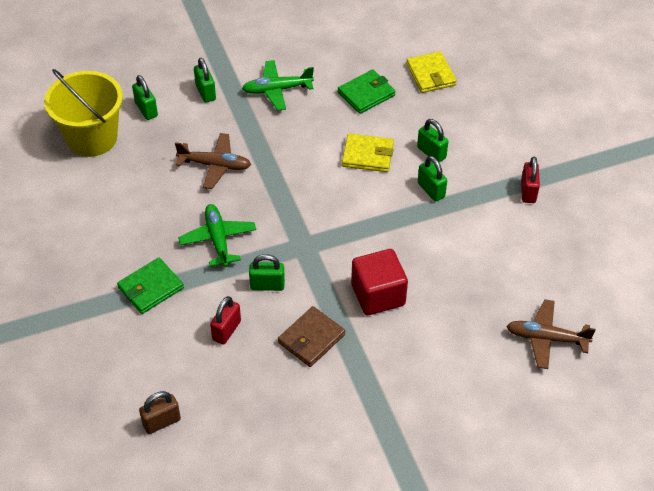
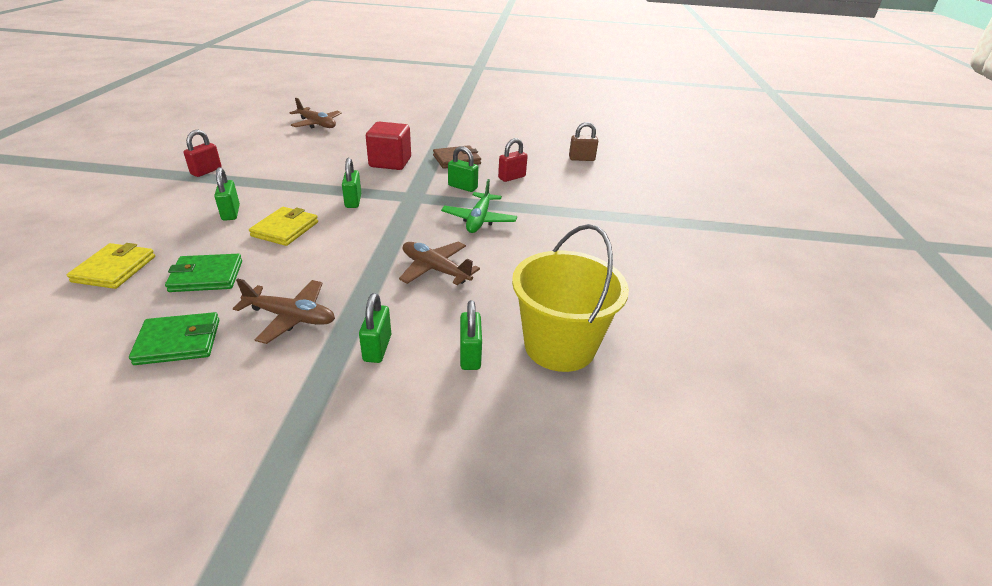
camera: 155 degrees left, 15 degrees down
(151, 288) = (556, 211): green wallet -> green wallet (178, 342)
(277, 90) = (291, 317): green plane -> brown plane
(367, 155) = (285, 229): yellow wallet -> yellow wallet turned 75 degrees clockwise
(431, 190) = (272, 193): green padlock -> green padlock (353, 201)

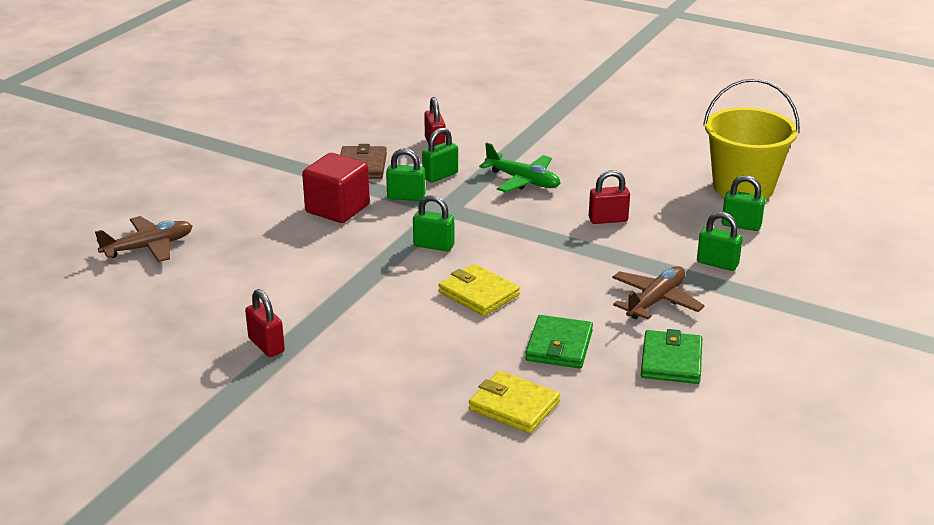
camera: 65 degrees left, 5 degrees down
(231, 213) = (414, 328): green padlock -> green padlock (406, 197)
(435, 269) = (608, 219): brown plane -> red padlock
(581, 159) = (414, 96): brown padlock -> none

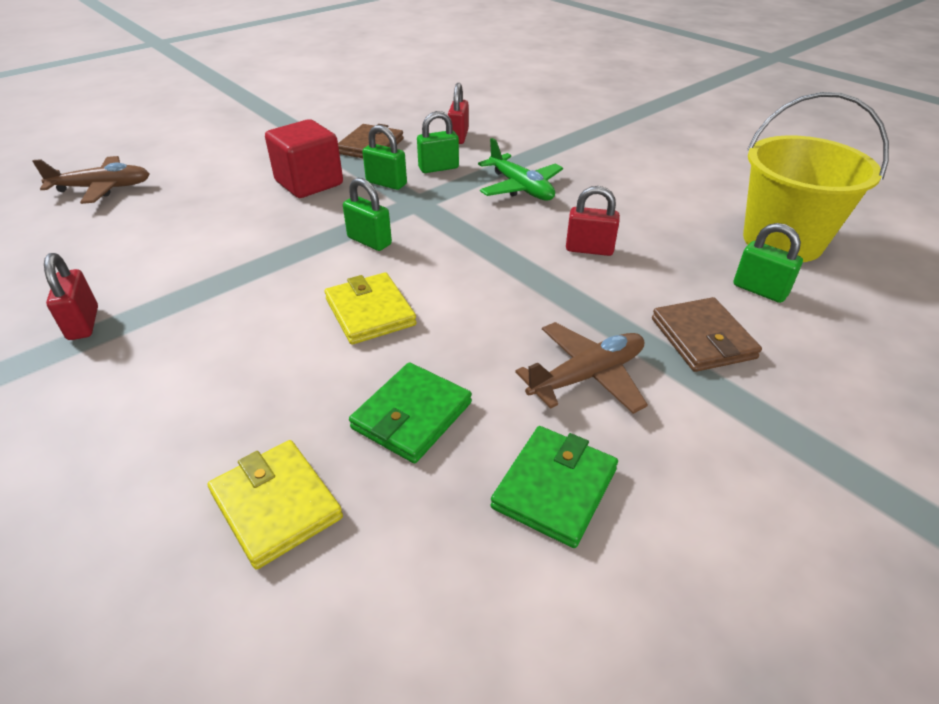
camera: 20 degrees right, 10 degrees up
(717, 263) = (702, 338): green padlock -> brown wallet

